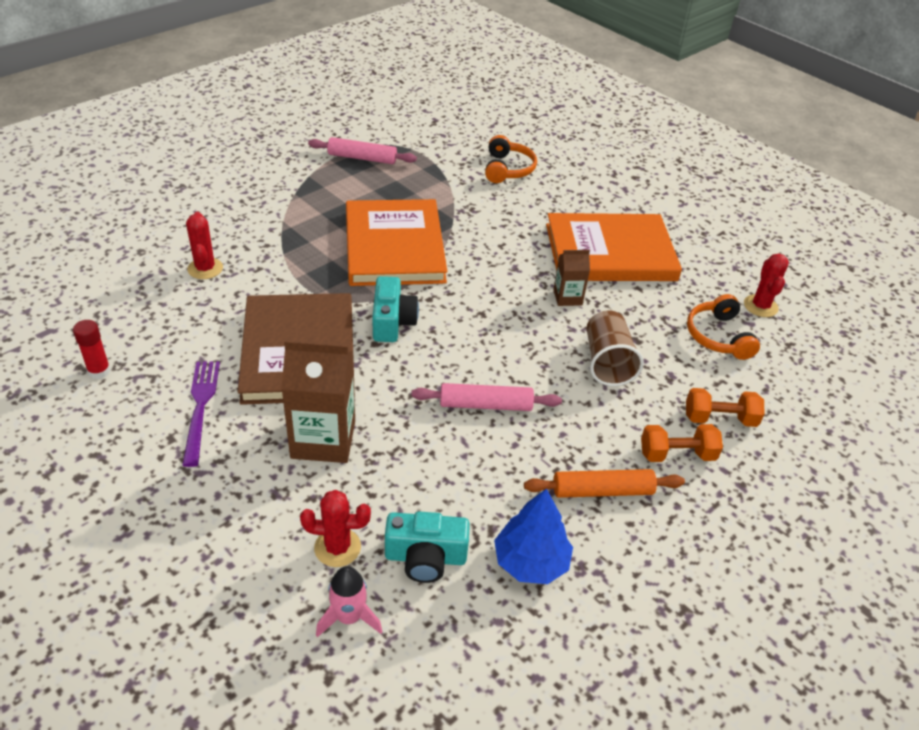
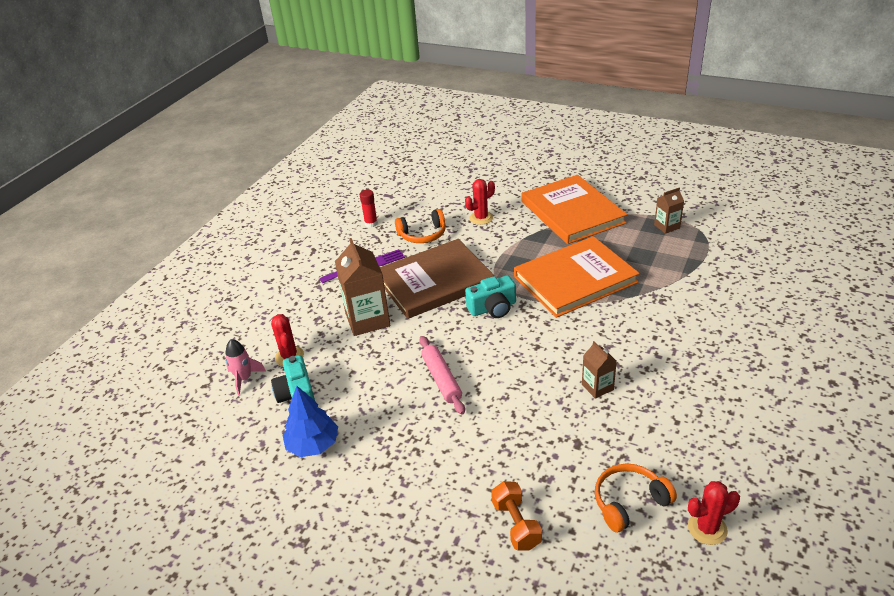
camera: 75 degrees right, 5 degrees down
(362, 158) = (667, 226): pink rolling pin -> brown carton
(507, 169) = (743, 300): orange headphones -> orange headphones (423, 234)
(602, 491) = (393, 466): orange rolling pin -> none
(607, 362) = (535, 433): brown cup -> none
(610, 252) = (686, 396): orange book -> orange book (572, 212)
(677, 454) = (455, 503): orange dumbbell -> none

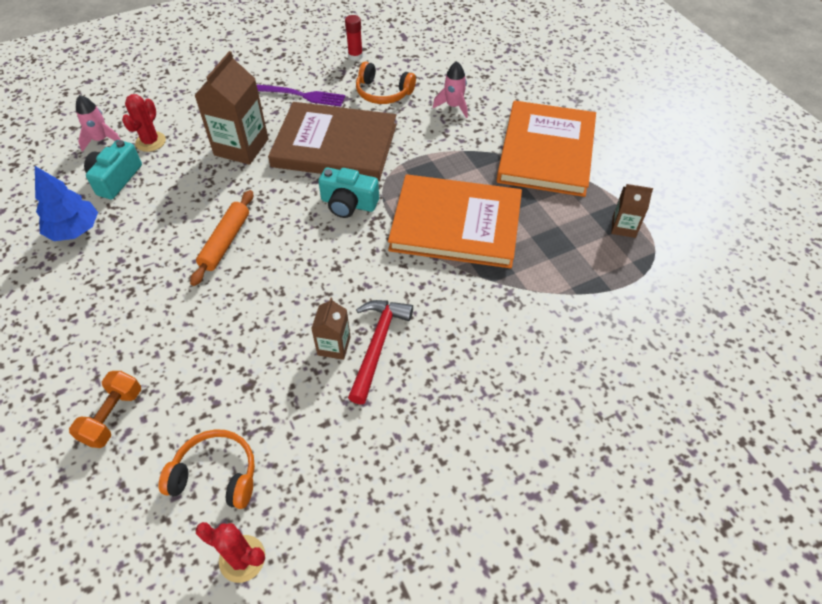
camera: 35 degrees right, 15 degrees up
(441, 379) = (225, 242): pink rolling pin -> orange rolling pin
(481, 218) = (453, 106): red cactus -> pink rocket
(621, 369) = (377, 345): none -> red hammer

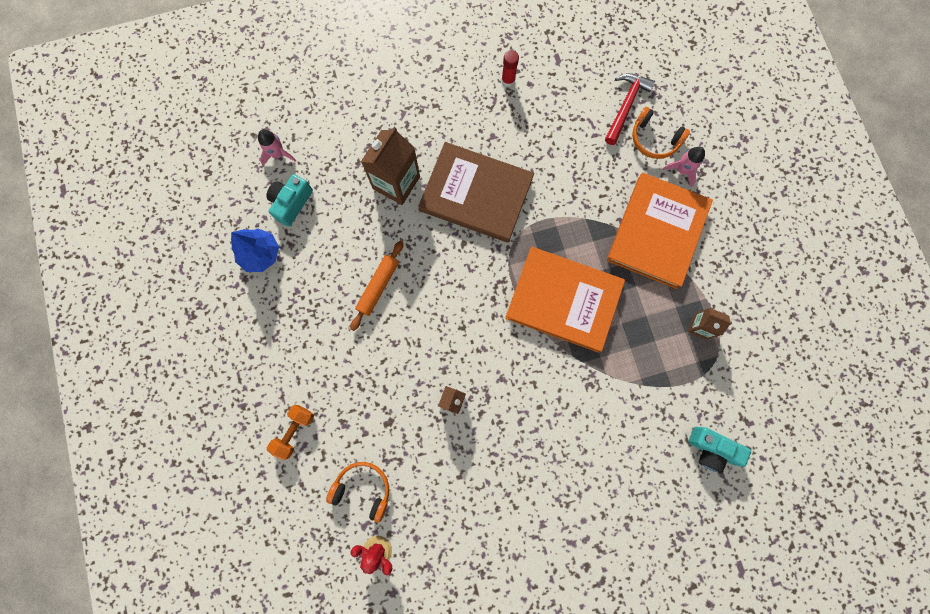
camera: 10 degrees right, 25 degrees up
(150, 142) = (320, 163): red cactus -> none
(301, 95) = (453, 126): purple fork -> none
(348, 204) = (479, 263): turquoise camera -> turquoise camera (711, 449)
(377, 345) = (484, 405): red hammer -> red hammer (625, 106)
(383, 93) = (526, 134): orange headphones -> orange headphones (654, 139)
(453, 106) = (587, 162): pink rocket -> pink rocket (682, 170)

